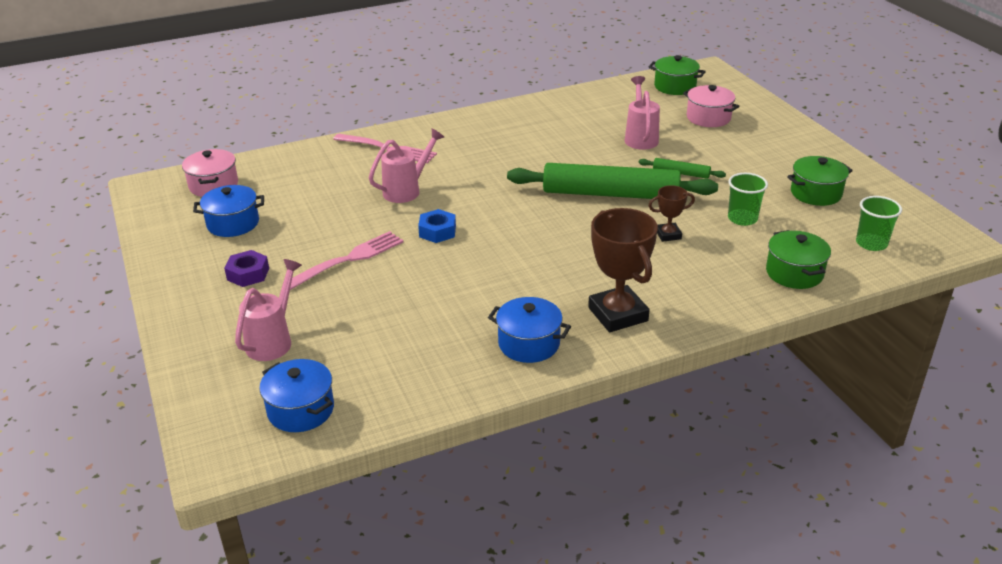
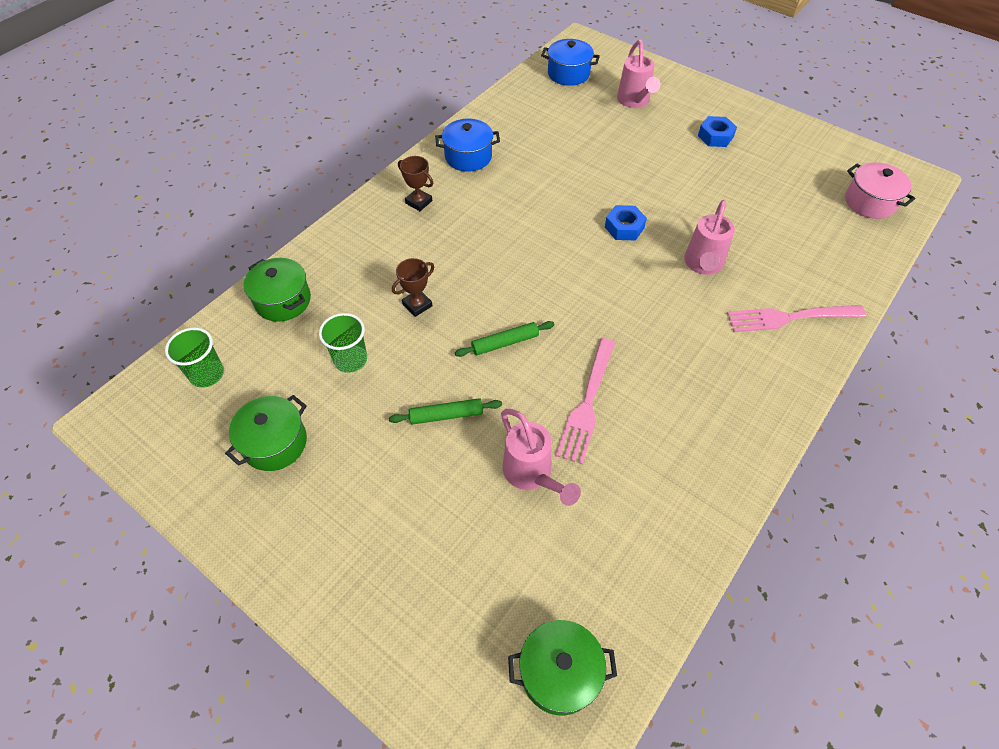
camera: 150 degrees right, 20 degrees up
(233, 223) = (791, 171): blue pot -> none
(248, 274) = (715, 136): purple nut -> blue nut
(348, 260) = (662, 174): pink fork -> pink fork (587, 402)
(610, 194) = (505, 343): green rolling pin -> green rolling pin, size x0.43
(618, 314) = (419, 202): brown trophy -> brown trophy, size x0.52
(708, 118) = (463, 580): pink pot -> none

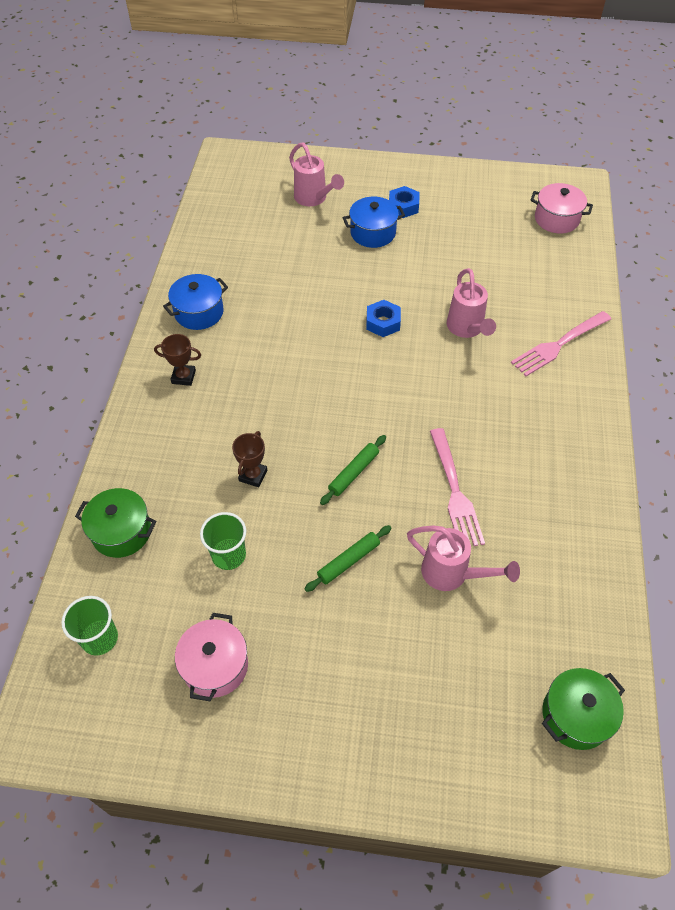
camera: 30 degrees left, 0 degrees up
(275, 443) = (215, 666): green pot -> pink pot
(568, 74) = (236, 192): blue pot -> blue pot (373, 233)

